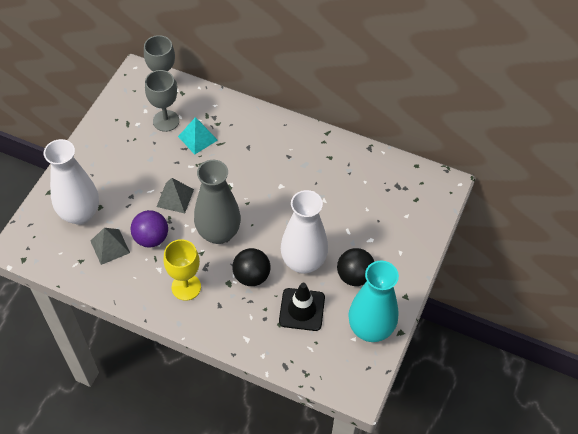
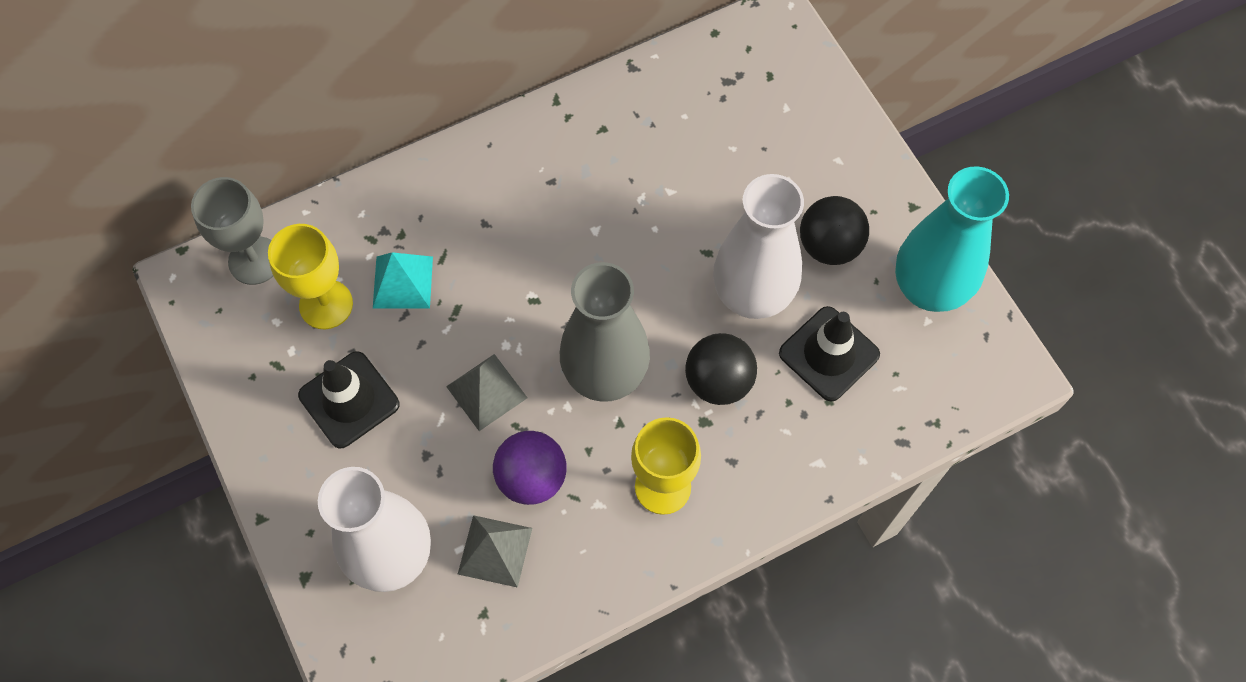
camera: 50 degrees left, 10 degrees up
(133, 155) = (349, 400): none -> black traffic cone
(166, 121) = (326, 304): grey goblet -> yellow goblet

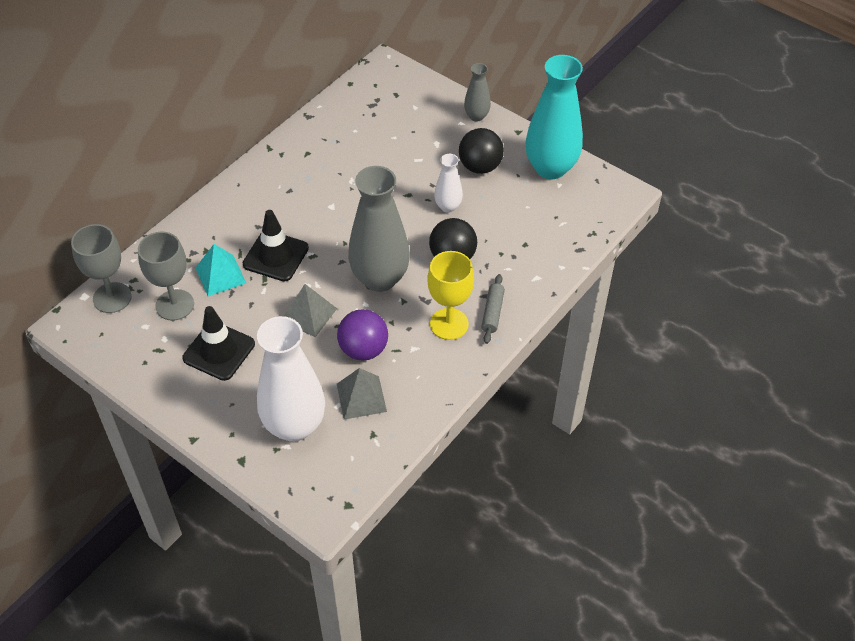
camera: 25 degrees left, 15 degrees down
(326, 304) = (175, 305): yellow goblet -> grey goblet
(730, 494) = (492, 313): none -> grey rolling pin
(752, 295) = (448, 206): white vase -> white vase, size x0.49
(829, 354) = (511, 220): black traffic cone -> black traffic cone (275, 256)
(866, 157) = (476, 116): none -> grey vase

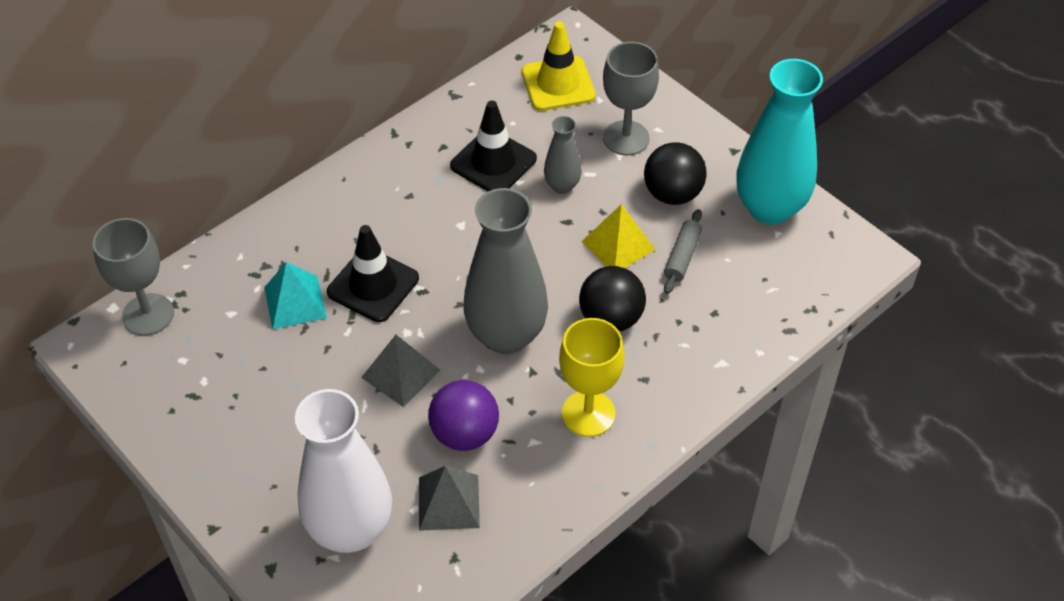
camera: 10 degrees right, 0 degrees up
(175, 305) = (227, 336): grey goblet -> grey goblet (626, 138)
(219, 351) = (271, 409): black traffic cone -> black traffic cone (493, 162)
(383, 99) = (558, 84): none -> yellow traffic cone
(448, 206) = (618, 245): white vase -> yellow pyramid
(476, 116) = (681, 122): grey vase -> grey vase (562, 186)
(492, 313) = (651, 405): grey rolling pin -> grey rolling pin (682, 257)

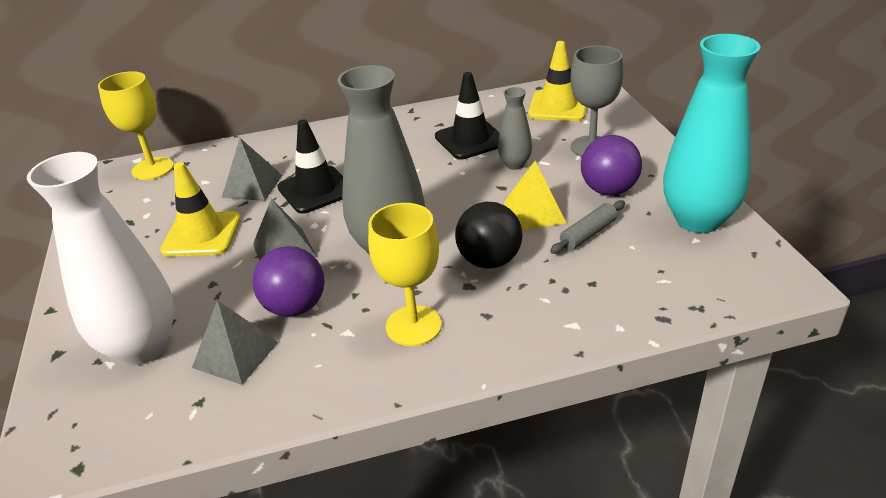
camera: 30 degrees right, 15 degrees down
(148, 314) = (153, 168): grey goblet -> yellow goblet
(294, 384) = (202, 234): none -> yellow traffic cone
(295, 302) = (252, 186): turquoise pyramid -> grey pyramid
(672, 194) = (608, 190): black ball -> purple ball

